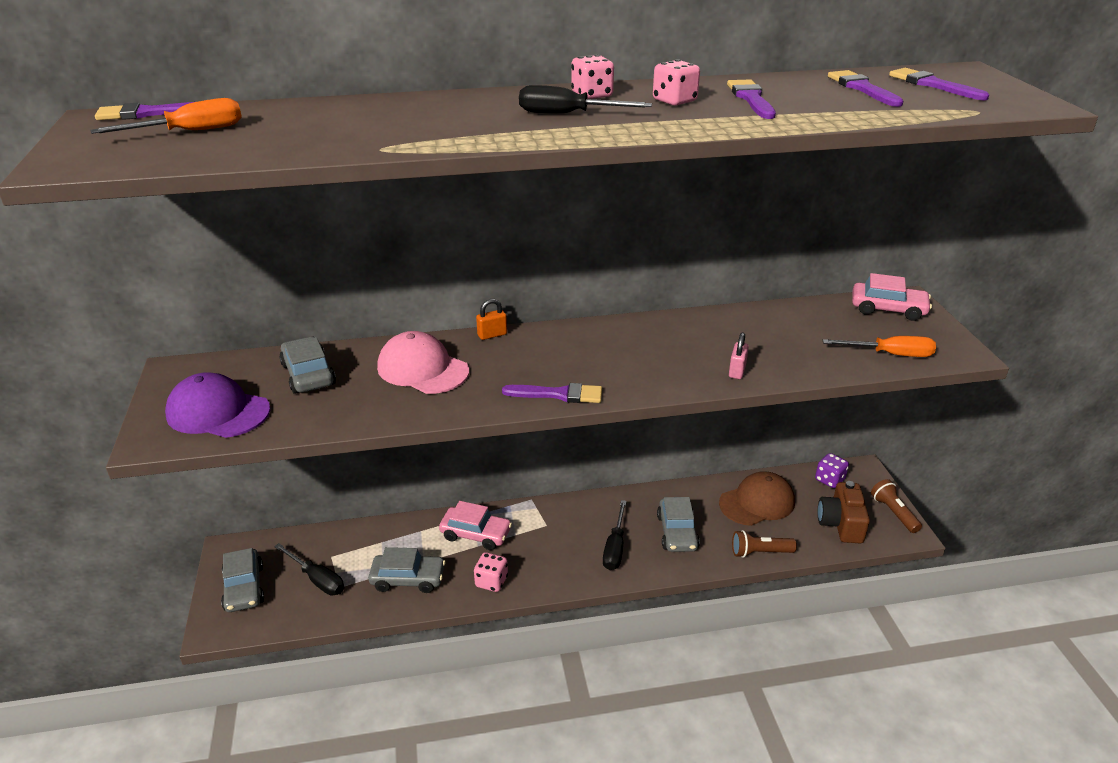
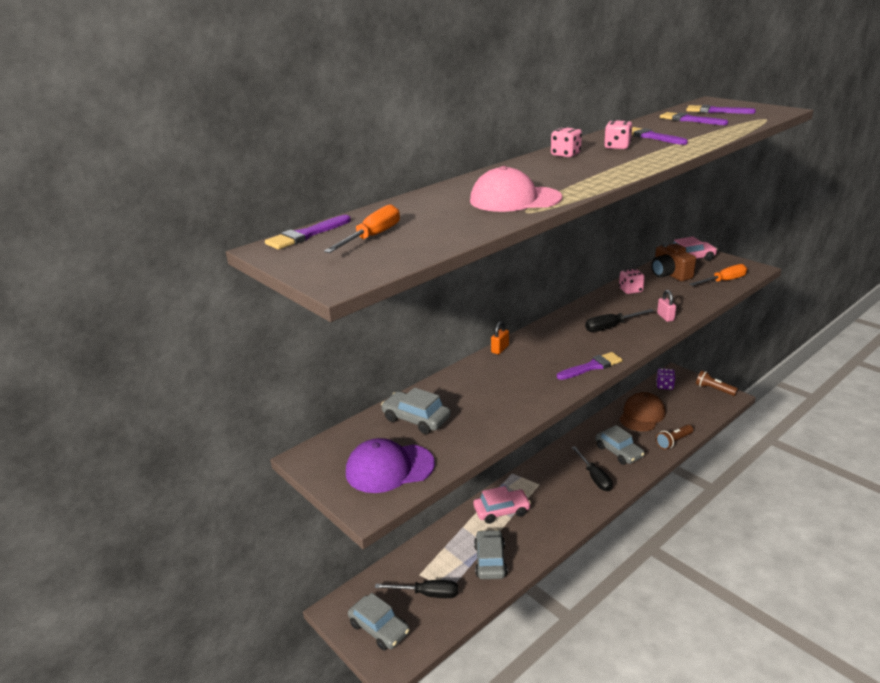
camera: 30 degrees left, 5 degrees down
(408, 579) = (490, 560): grey car -> grey car turned 60 degrees counterclockwise
(422, 369) = (488, 385): pink cap -> pink cap (515, 199)
(491, 582) = (545, 534): pink dice -> pink dice (630, 290)
(567, 114) = (580, 167): black screwdriver -> black screwdriver (611, 327)
(841, 524) = (696, 407): brown camera -> brown camera (670, 274)

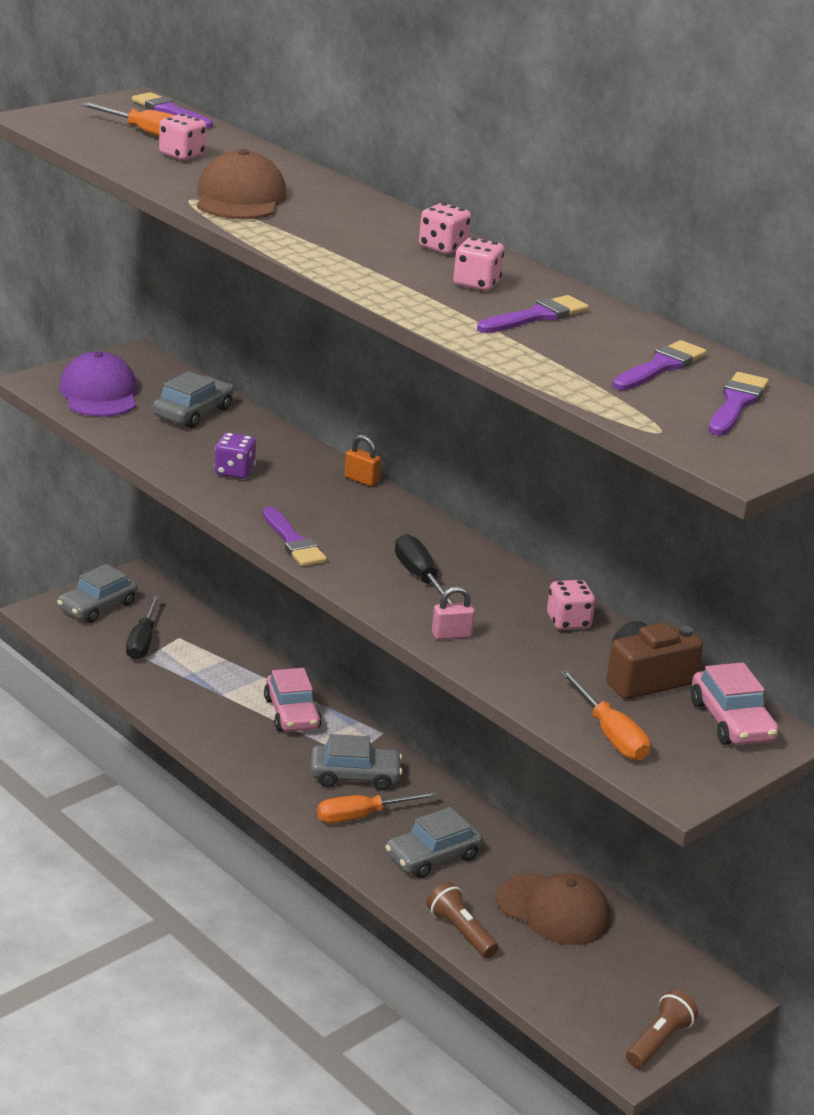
camera: 85 degrees right, 0 degrees up
(425, 222) = (182, 155): none -> pink dice
(490, 560) = (190, 693): grey car -> grey car (355, 776)
(515, 199) = (240, 198): pink cap -> brown cap
(594, 477) = (362, 816): black screwdriver -> orange screwdriver
(664, 386) = (669, 967): purple dice -> purple dice (234, 472)

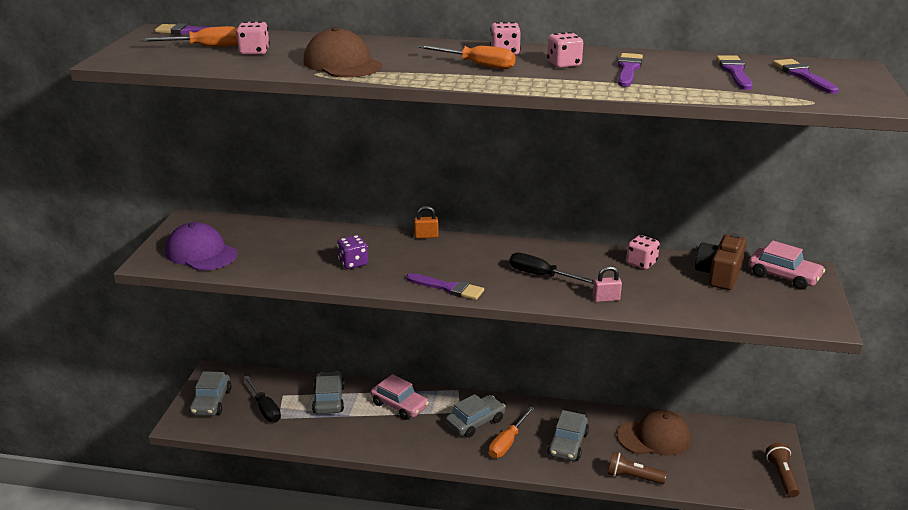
camera: 35 degrees left, 0 degrees up
(193, 412) = (275, 239): grey car -> grey car (329, 400)
(451, 635) = (606, 299): pink padlock -> pink padlock turned 45 degrees clockwise
(610, 734) = (755, 312): orange screwdriver -> orange screwdriver (478, 65)

